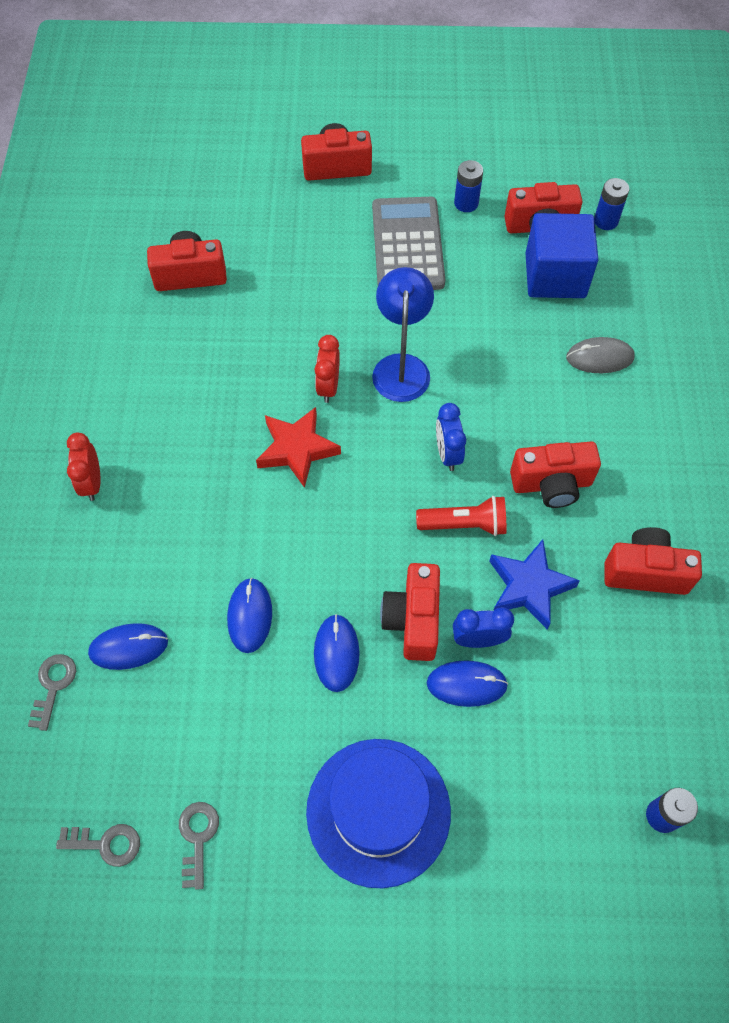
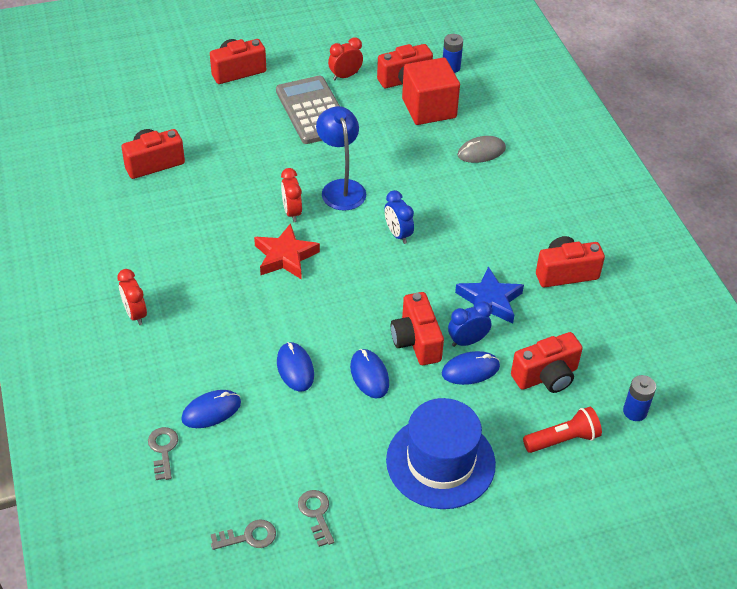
camera: 20 degrees left, 15 degrees down
(465, 524) = (428, 274): red flashlight -> red flashlight (563, 439)
(466, 203) = (345, 76): blue battery -> red clock
(551, 484) = (479, 236): red camera -> red camera (546, 376)
(555, 276) = (429, 108): blue cube -> red cube

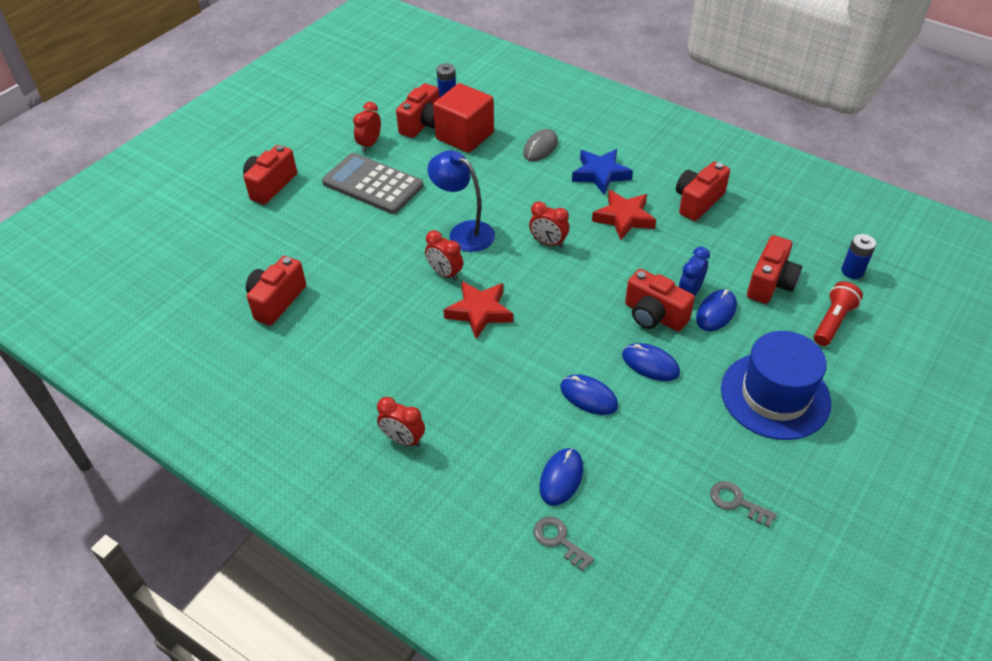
camera: 35 degrees left, 0 degrees up
(248, 537) = (708, 561): grey key -> none
(398, 234) = (548, 243): blue clock -> red clock
(483, 250) = (624, 218): none -> red star
(489, 301) = (670, 253): blue star -> blue star (600, 174)

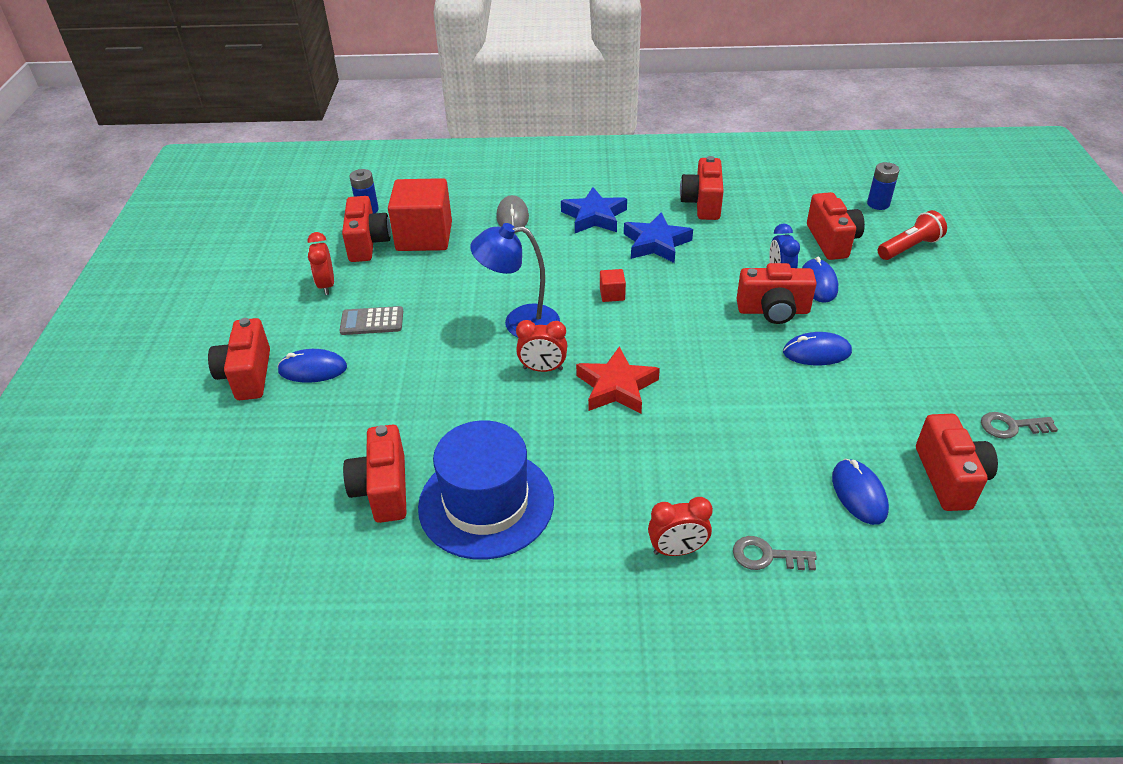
camera: 35 degrees left, 5 degrees down
(373, 184) = (372, 321): grey calculator -> grey calculator, size x0.53
(548, 243) = (612, 294): red clock -> red cube
(559, 540) = (921, 551): grey key -> grey key (767, 556)
(588, 396) = (799, 408): blue mouse -> blue mouse (313, 369)
(624, 218) = (656, 243): red star -> blue star
(640, 507) = (949, 477): none -> red camera
(775, 395) = (937, 325): blue hat -> blue hat (486, 503)
(833, 322) = (909, 247): red flashlight -> red flashlight turned 60 degrees clockwise

